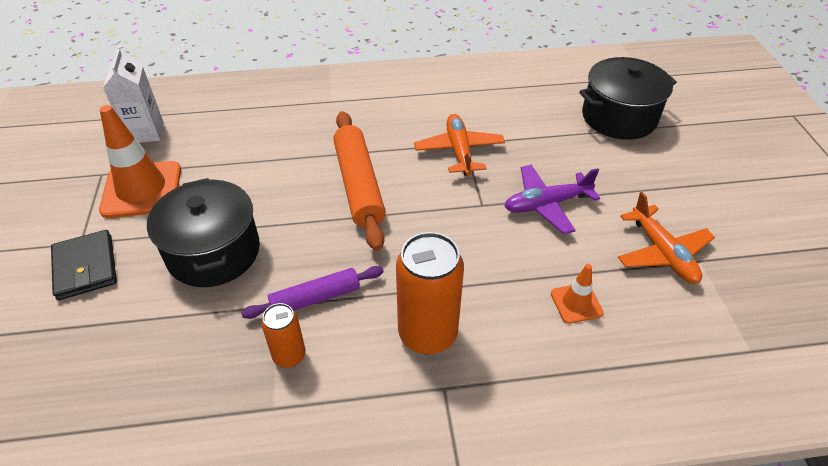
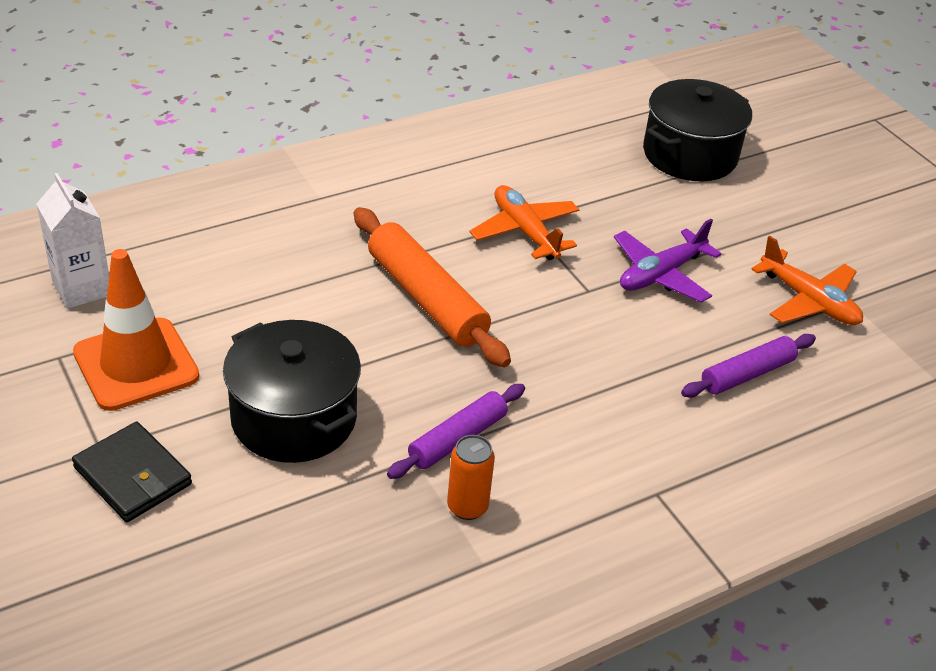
camera: 25 degrees left, 5 degrees down
(427, 334) = (608, 445): orange can -> none
(576, 303) = (747, 374): orange traffic cone -> purple rolling pin

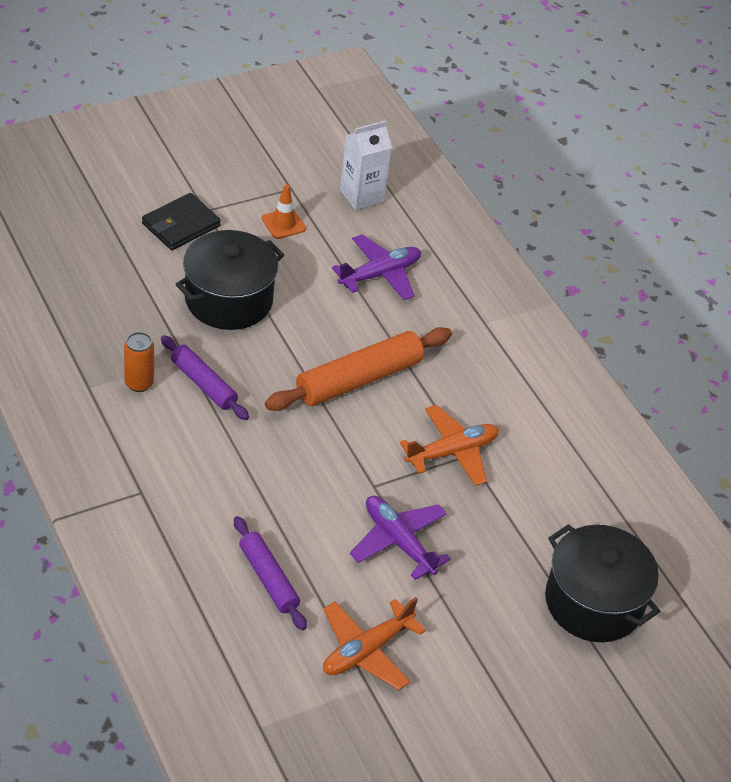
camera: 90 degrees right, 5 degrees up
(136, 364) = (283, 224): orange traffic cone -> orange traffic cone, size x0.50
(240, 276) = (380, 274): none -> purple plane

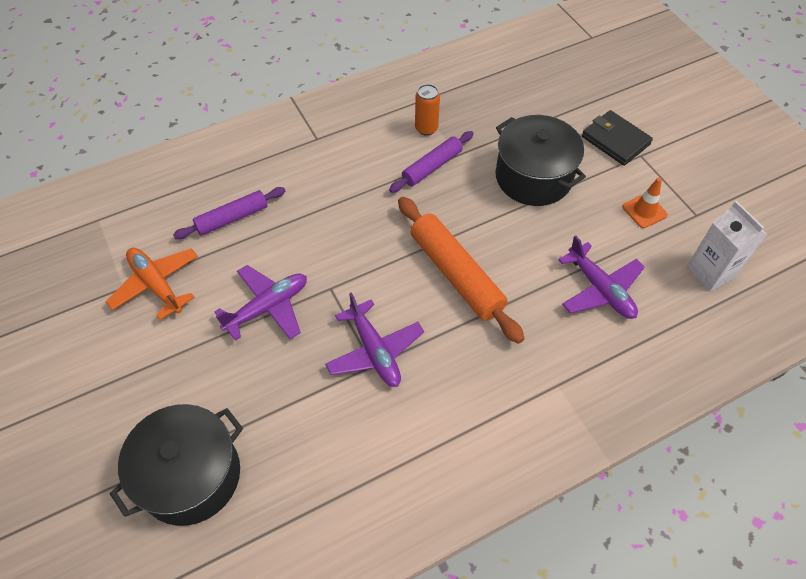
camera: 95 degrees right, 10 degrees up
(451, 452) = (374, 351): orange plane -> purple plane

